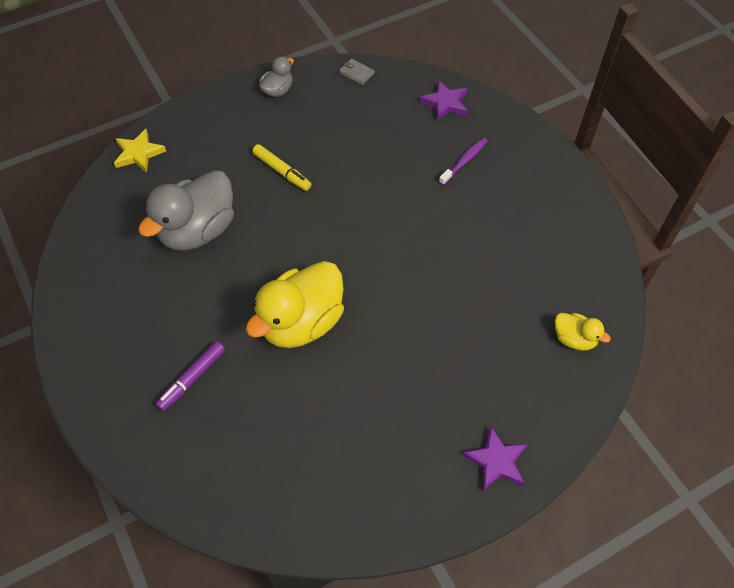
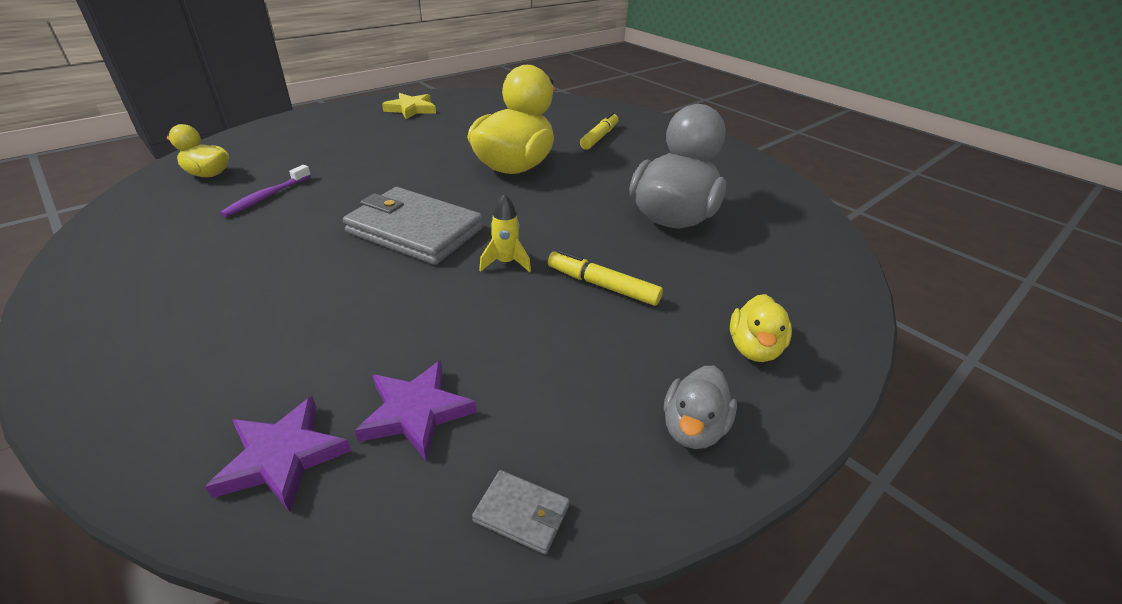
camera: 165 degrees right, 20 degrees down
(138, 153) = (833, 285): yellow star -> yellow star (411, 109)
(192, 378) = (599, 137): purple marker -> yellow marker
(222, 121) = (753, 348): none -> yellow duck
(336, 198) = (505, 263): none -> yellow rocket
(394, 238) = (415, 230): none -> grey wallet
(464, 161) = (277, 335): purple toothbrush -> purple toothbrush (267, 197)
(496, 461) = (327, 119): purple star -> purple star (416, 412)

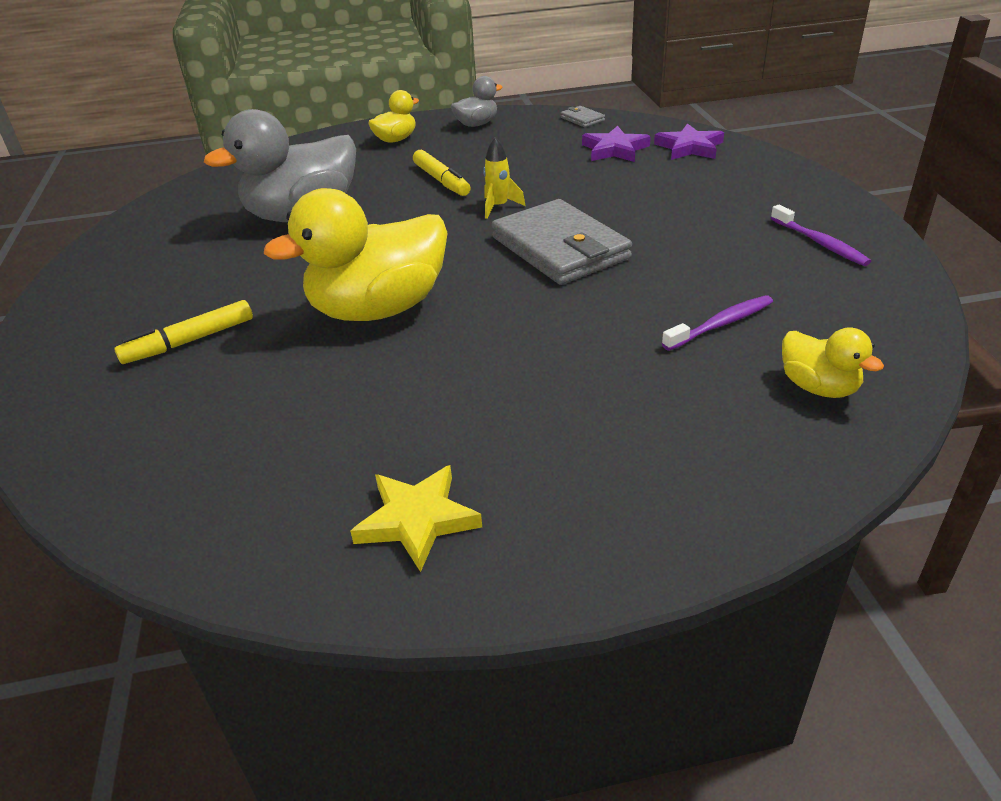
camera: 145 degrees left, 0 degrees up
(141, 287) = (819, 243): none -> purple toothbrush

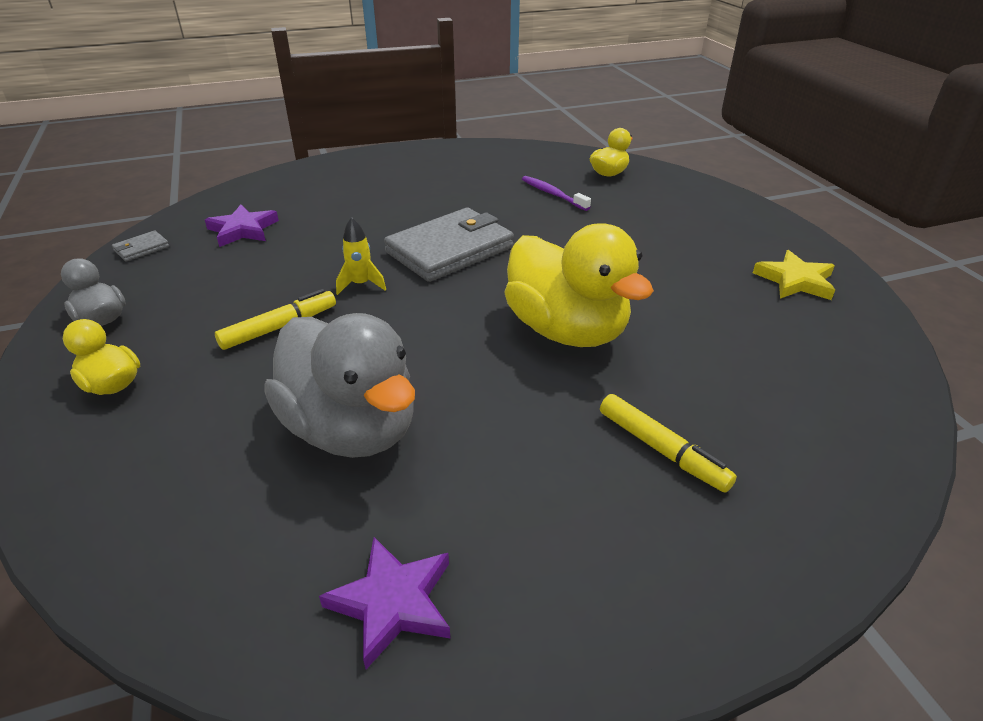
camera: 100 degrees left, 0 degrees up
(689, 147) = (258, 197): purple star -> purple star (393, 602)
(819, 243) = (445, 163): purple toothbrush -> none

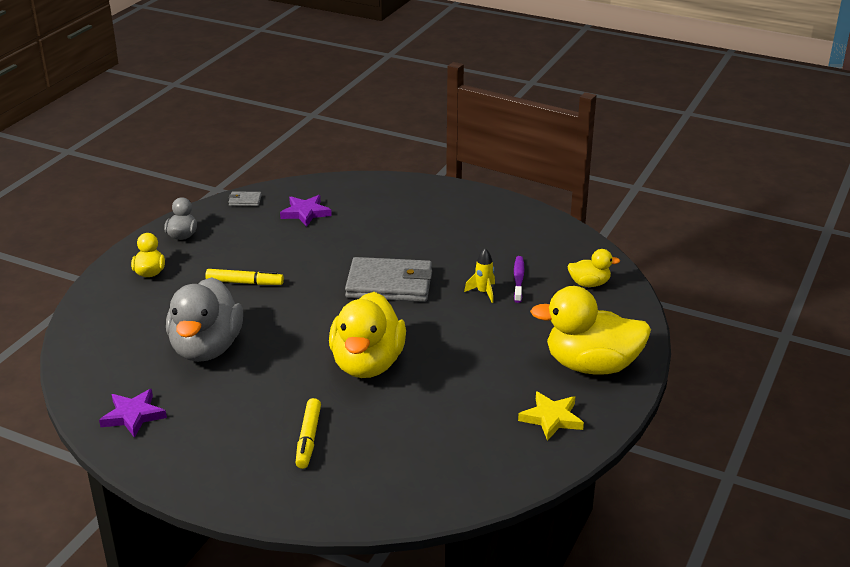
camera: 45 degrees right, 5 degrees down
(361, 284) = (312, 280): yellow rocket -> yellow rocket (483, 292)
(732, 226) = (591, 365): none -> yellow duck

